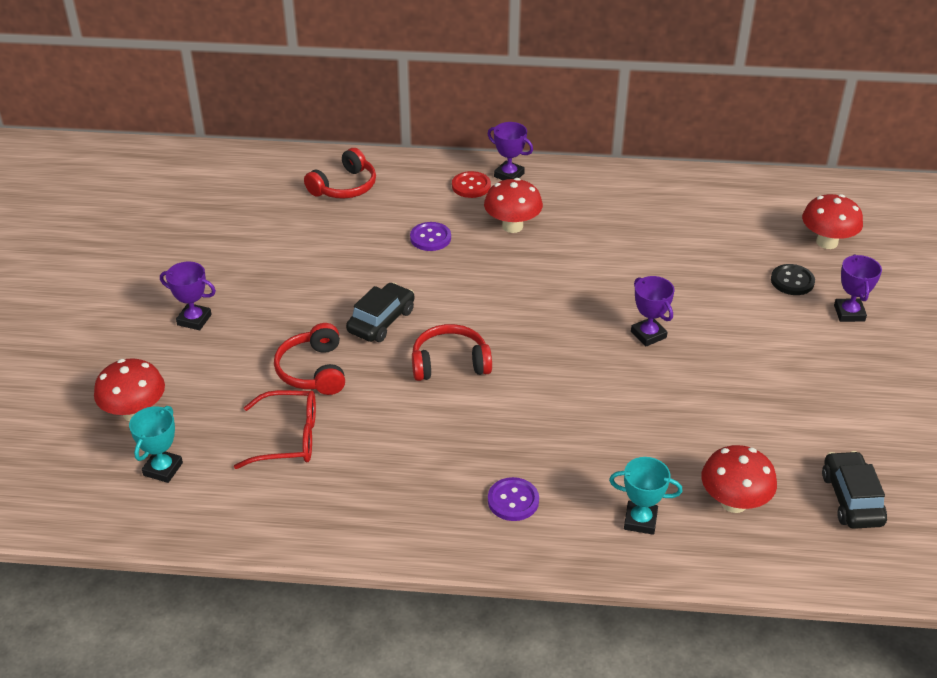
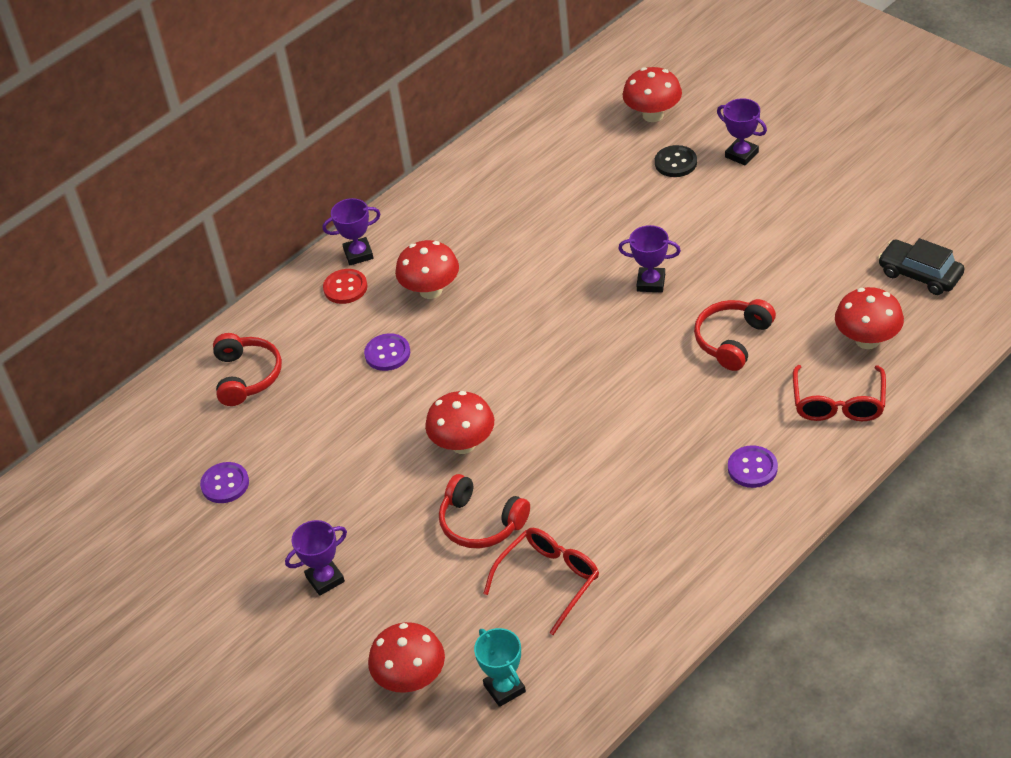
camera: 45 degrees left, 5 degrees up
(240, 228) = (225, 484): none -> purple button
(381, 321) = (463, 444): black car -> red mushroom
(450, 363) = (562, 425): red headphones -> red headphones (732, 340)
(640, 520) = (838, 403): turquoise trophy -> red glasses

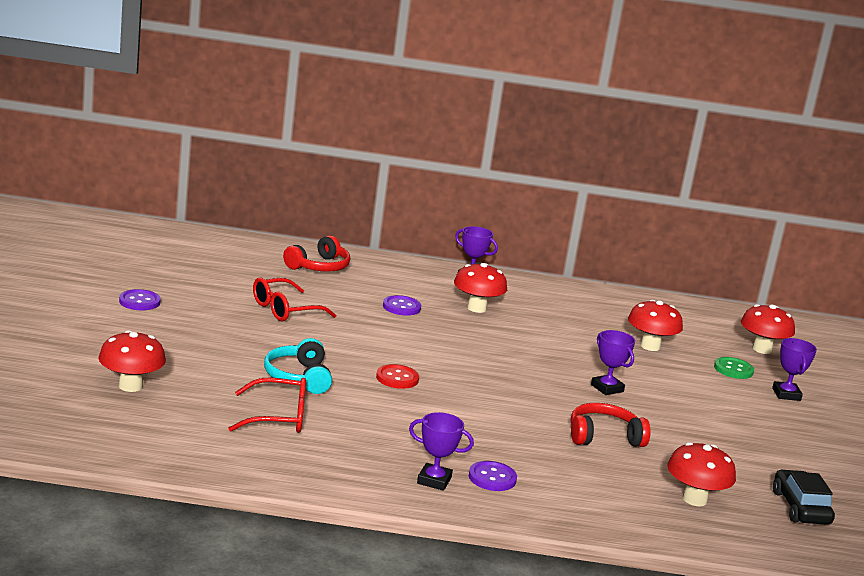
camera: 40 degrees right, 25 degrees down
(225, 484) = (223, 281): purple button -> purple button (139, 302)
(325, 579) = (183, 334): purple trophy -> purple trophy (434, 480)
(345, 288) = (436, 279): red button -> red button (397, 378)
(463, 444) = (360, 353): red mushroom -> red mushroom (650, 346)
(481, 523) = (298, 377): red headphones -> turquoise headphones
(504, 688) = (159, 424): turquoise trophy -> none
(675, 163) = (733, 369): black button -> green button
(838, 403) = (610, 502): red glasses -> red glasses (285, 310)

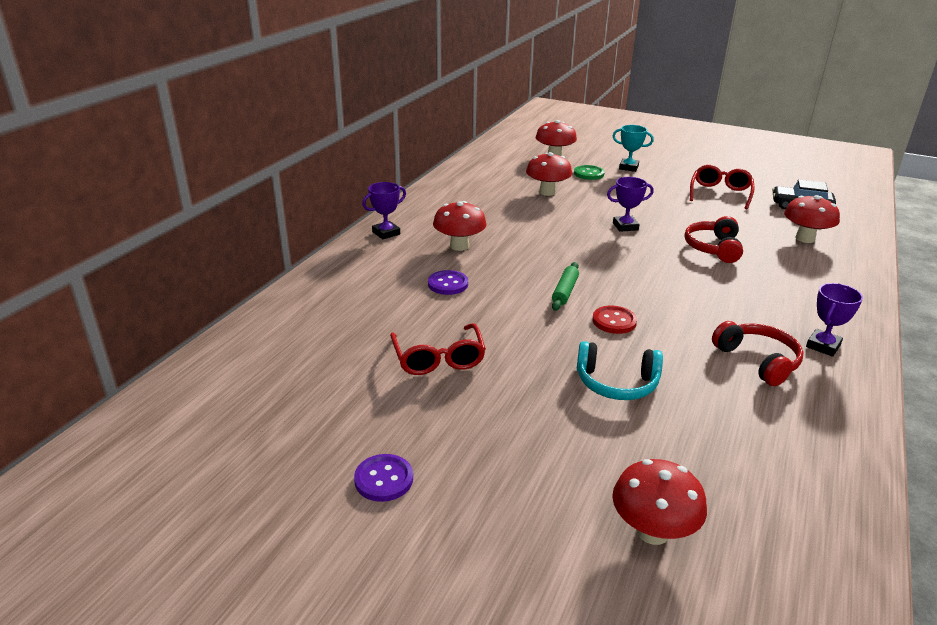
camera: 65 degrees left, 10 degrees up
(278, 417) = (716, 416): red glasses -> red glasses (720, 193)
(319, 267) = (326, 312): red headphones -> red headphones (758, 361)
(433, 357) = (565, 291): none -> green rolling pin
(492, 478) = (805, 315): purple button -> none
(786, 394) = (628, 167): purple trophy -> turquoise trophy

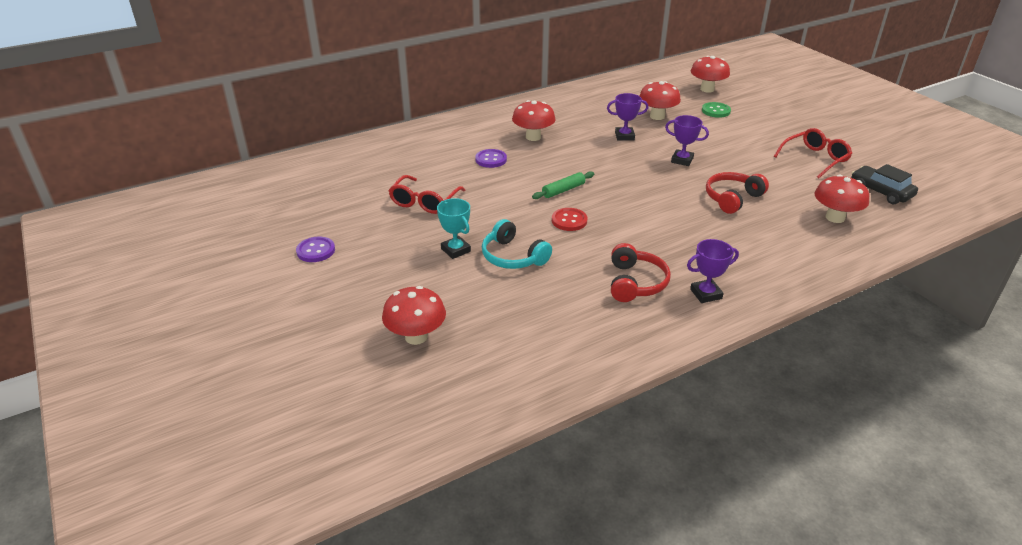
camera: 35 degrees right, 5 degrees up
(386, 233) = (495, 114): purple trophy -> purple trophy (624, 136)
(628, 167) = (761, 115): turquoise trophy -> turquoise trophy (455, 250)

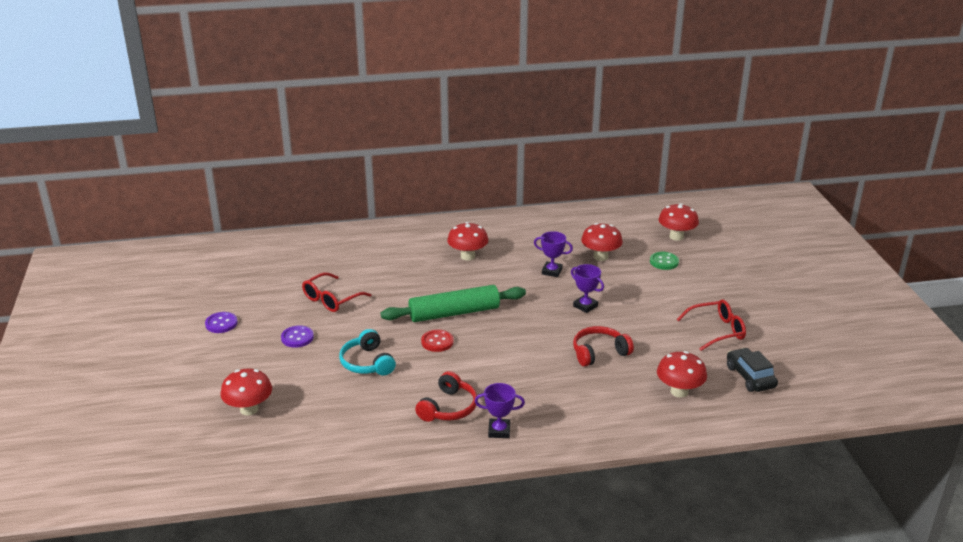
camera: 20 degrees right, 5 degrees down
(455, 250) = (326, 347): turquoise trophy -> none
(491, 159) = (414, 271): purple button -> purple button (297, 337)
(563, 190) = (454, 313): green rolling pin -> green rolling pin, size x2.06

